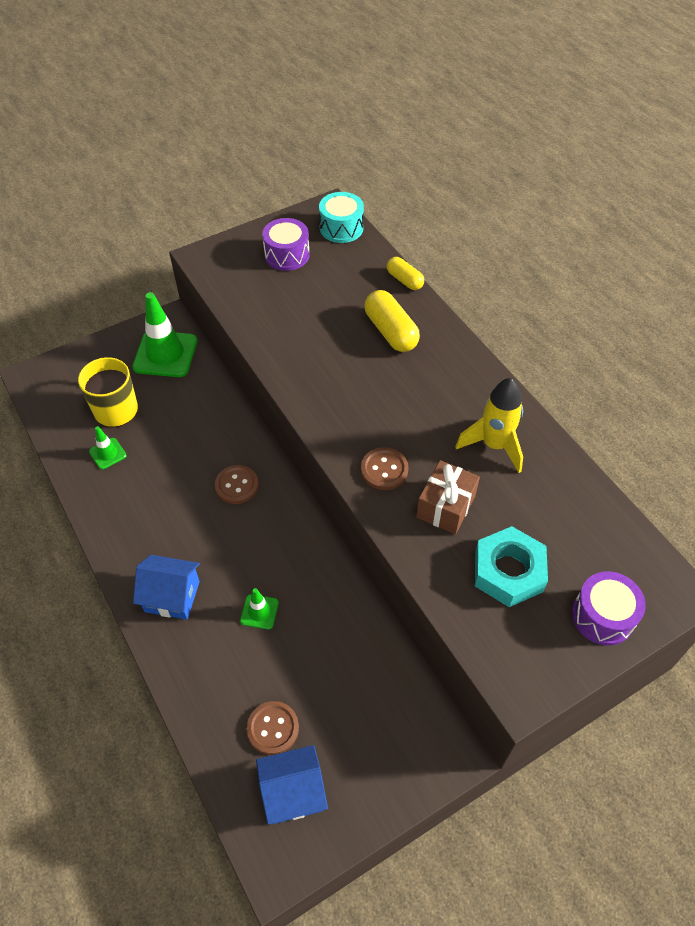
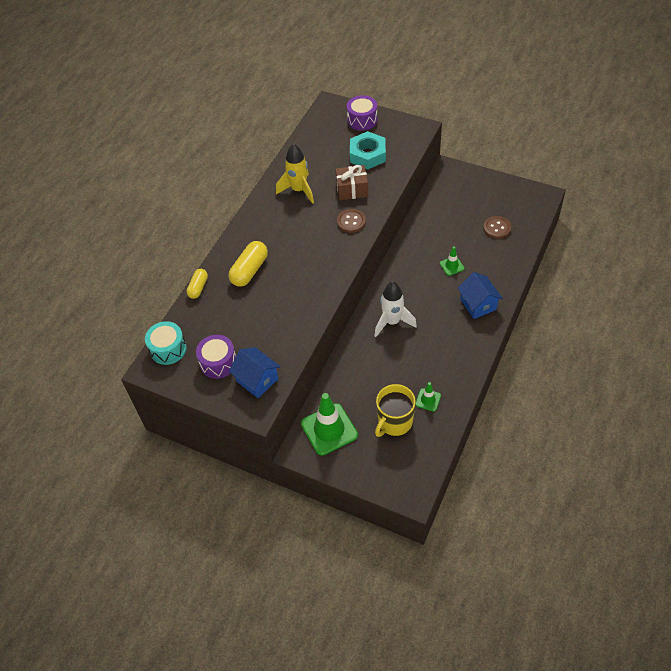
camera: 120 degrees left, 0 degrees up
(236, 485) = (392, 322): brown button -> white rocket
(293, 792) = (513, 207): blue house -> blue house (257, 380)

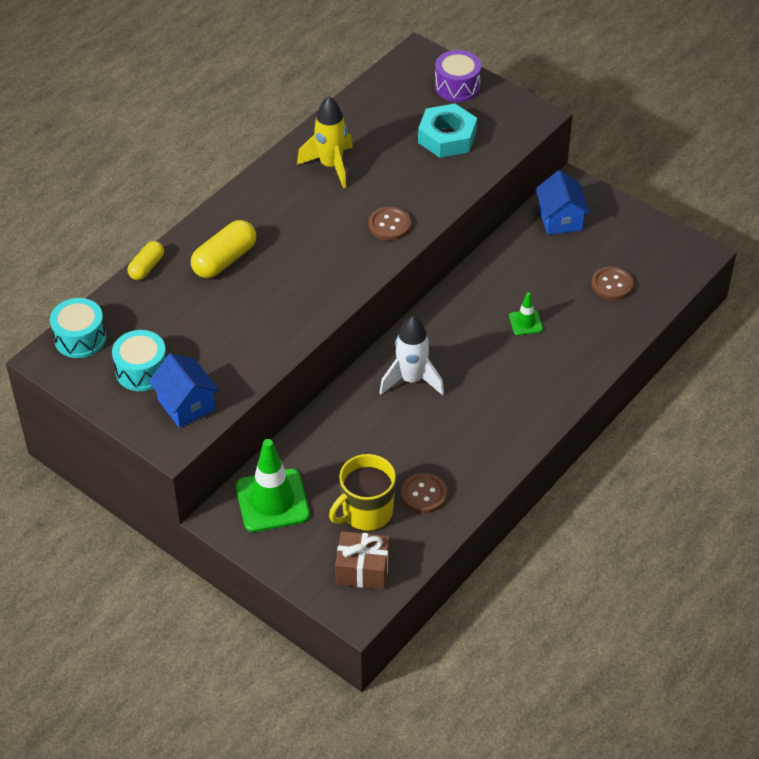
camera: 10 degrees right, 5 degrees down
(218, 362) = (142, 371): purple drum -> turquoise drum
(352, 190) = (407, 181): brown gift -> brown gift (362, 569)
(428, 400) = (423, 494): green traffic cone -> brown button
(478, 304) = (543, 384): blue house -> blue house (560, 219)

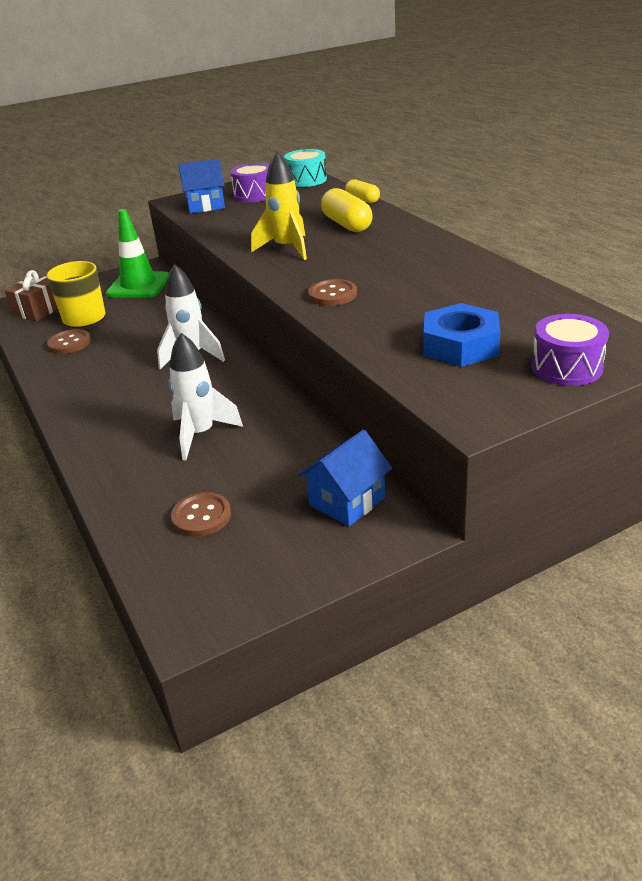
camera: 115 degrees right, 15 degrees down
(142, 371) = (254, 195): turquoise drum -> purple drum
(331, 166) = (446, 276): yellow rocket -> yellow rocket (286, 249)
(447, 137) = (460, 345): turquoise nut -> blue nut
(525, 322) = (200, 434): green traffic cone -> white rocket
(560, 219) = (347, 501): blue house -> blue house turned 60 degrees counterclockwise

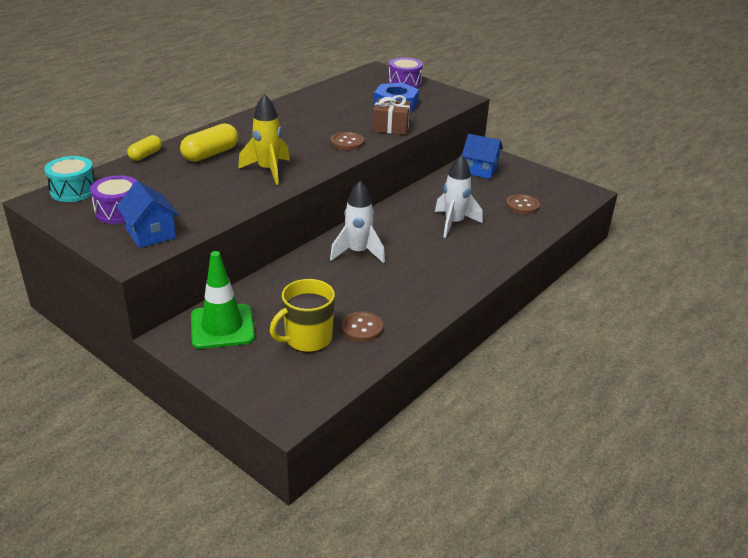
camera: 115 degrees left, 0 degrees up
(39, 310) = (298, 382): brown gift -> brown gift (391, 127)

